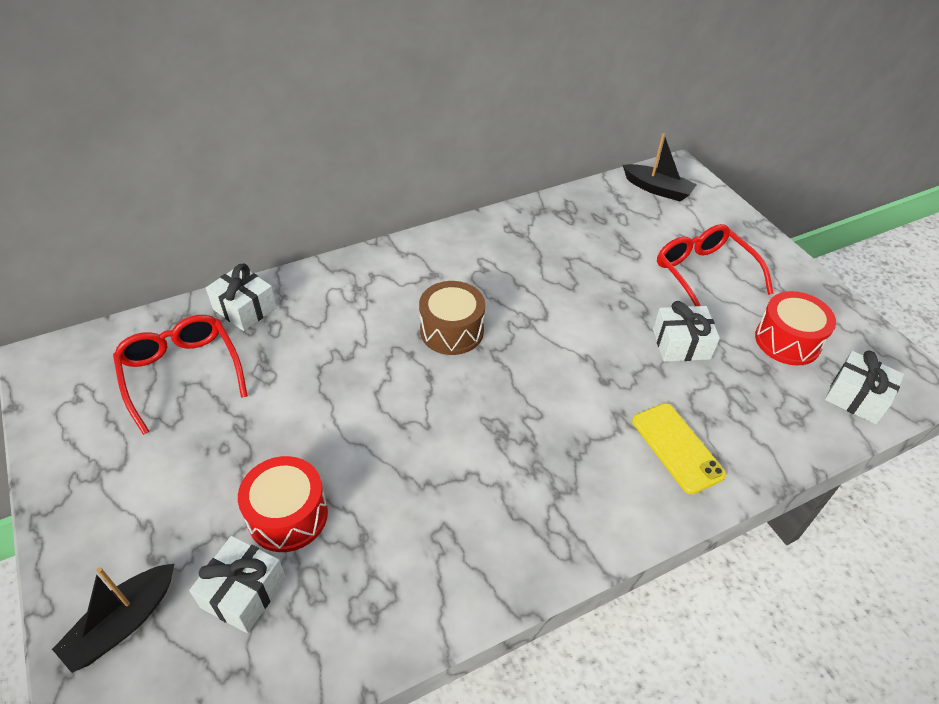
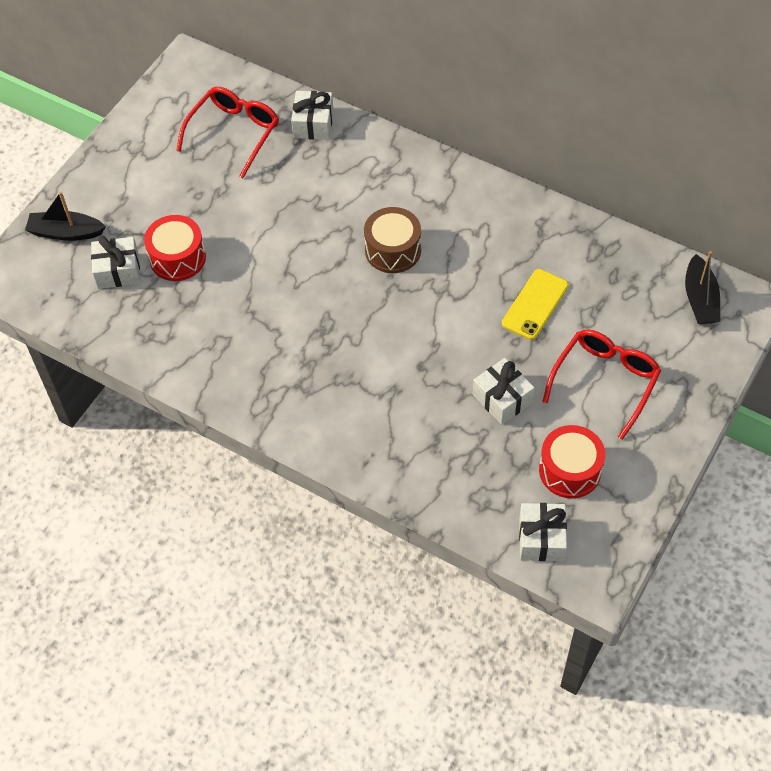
camera: 60 degrees right, 10 degrees up
(677, 447) = (391, 437): yellow phone -> yellow phone (535, 304)

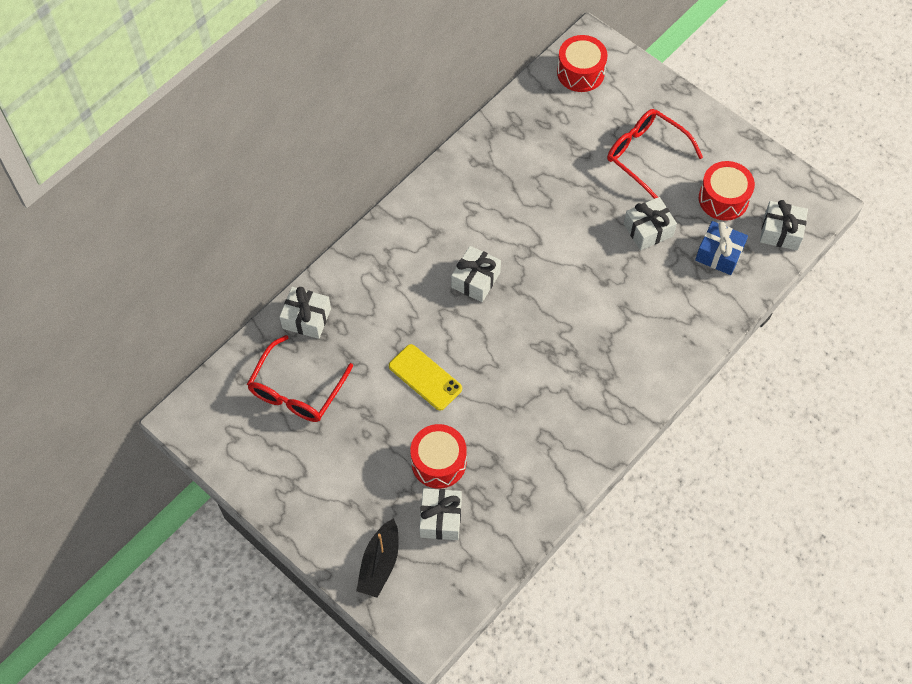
camera: 80 degrees left, 5 degrees up
(234, 133) = (296, 390): red glasses -> red glasses turned 105 degrees counterclockwise
(393, 250) = (475, 280): brown drum -> white gift
(490, 475) = (719, 254): none -> blue gift
(535, 304) = (560, 186): yellow phone -> yellow phone (425, 377)
(700, 299) = (580, 72): black boat -> red drum

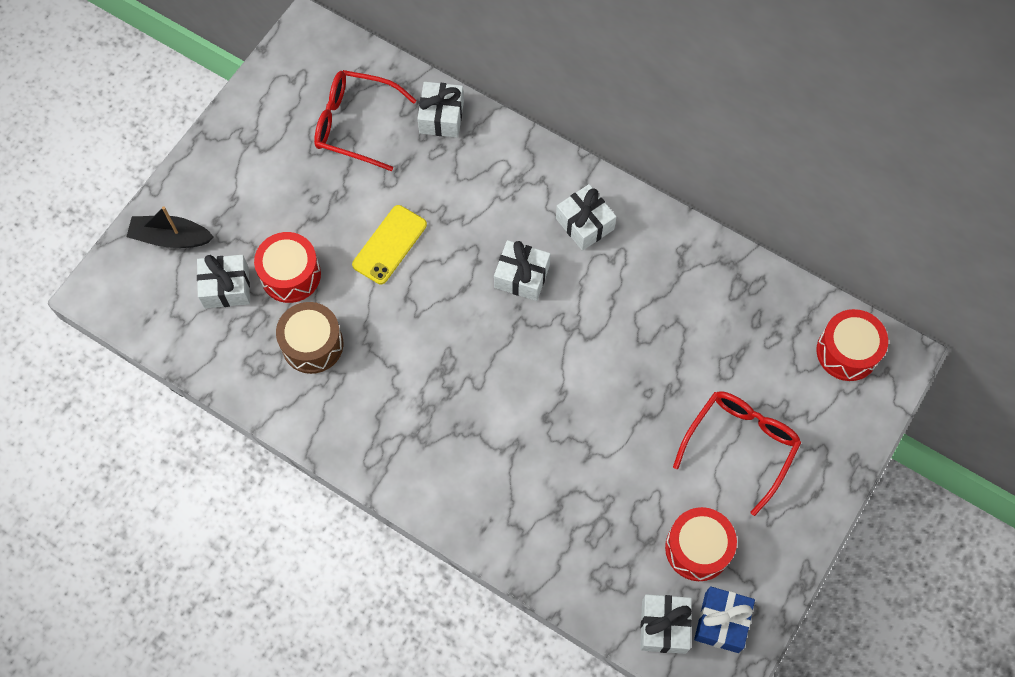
camera: 80 degrees right, 5 degrees up
(509, 451) = (312, 344): none -> brown drum
(648, 230) = (630, 460): white gift -> white gift (585, 224)
(719, 254) = (613, 550): blue gift -> blue gift (721, 622)

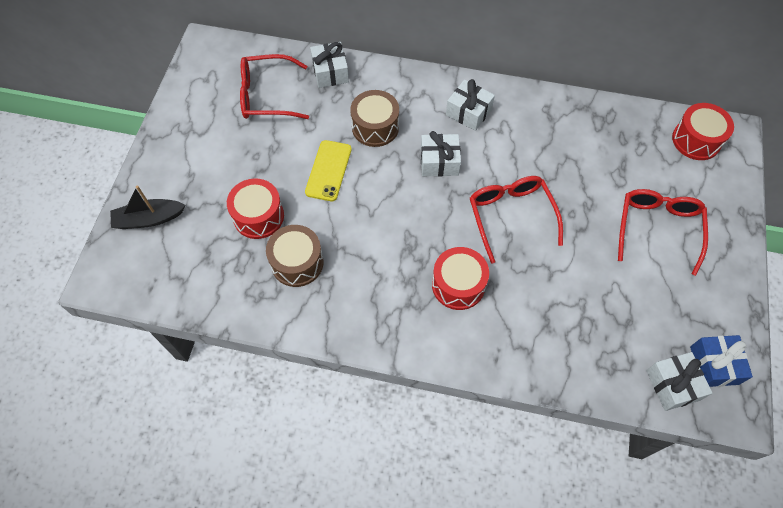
camera: 20 degrees left, 5 degrees down
(226, 287) = (209, 242): white gift -> none
(465, 207) = (375, 127): none -> brown drum
(575, 371) = (511, 216): none -> red glasses
(697, 548) = (666, 315): red drum -> red drum (458, 285)

